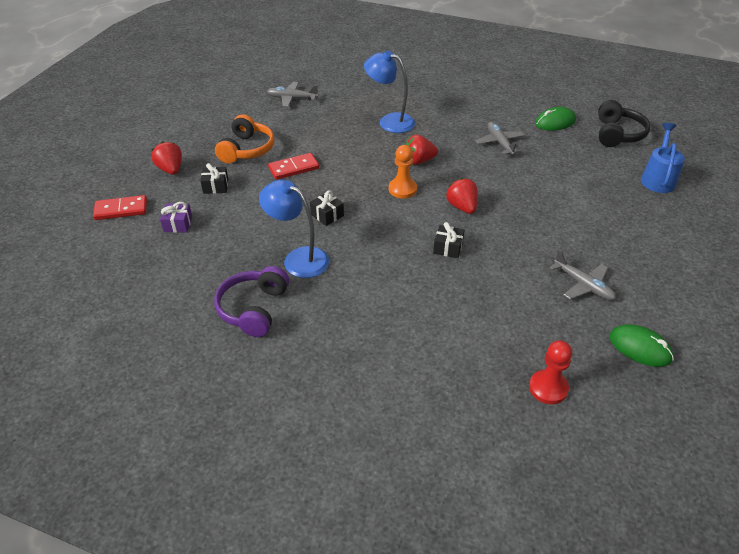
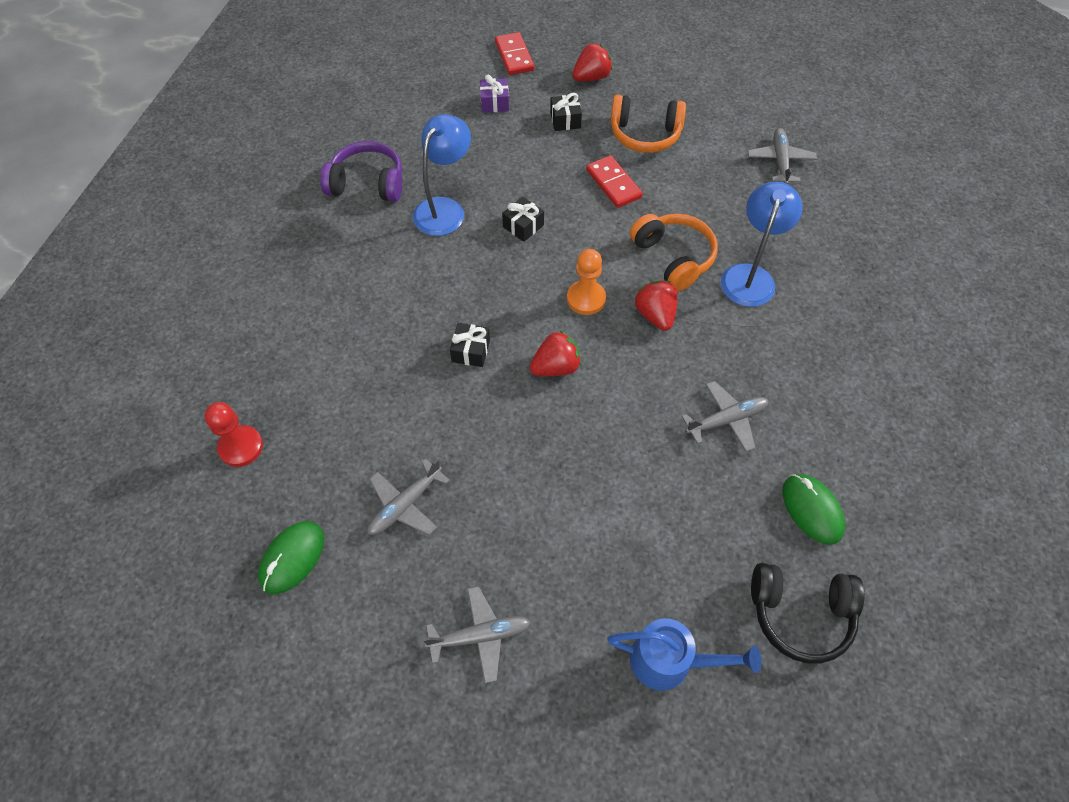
camera: 85 degrees right, 15 degrees up
(370, 149) = (674, 257): none -> orange headphones
(668, 251) = (479, 636): none -> grey plane

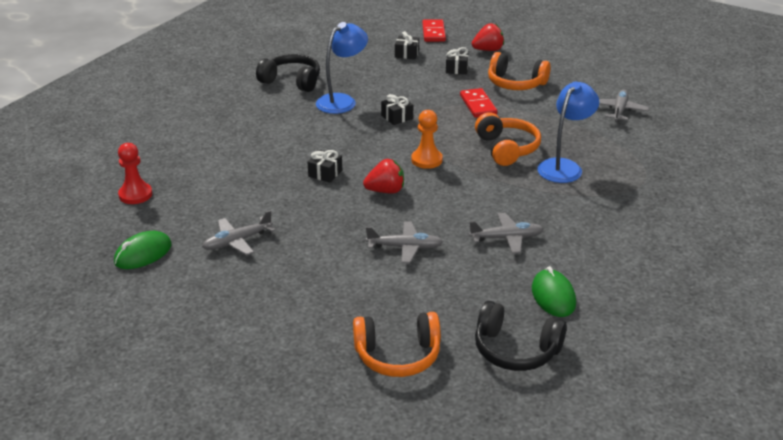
camera: 15 degrees right, 25 degrees down
(367, 183) = (292, 81): purple headphones -> black headphones
(479, 636) = (258, 316): grey plane -> grey plane (404, 247)
(494, 103) = (407, 54): purple gift -> black gift
(655, 315) = (477, 176): red strawberry -> none
(671, 661) = (398, 355): blue watering can -> orange headphones

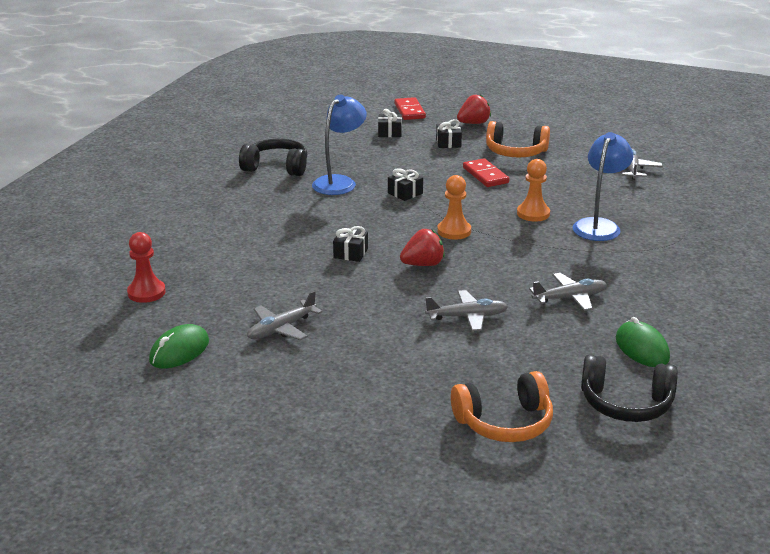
camera: 10 degrees left, 5 degrees down
(507, 149) = (533, 214): orange headphones -> orange pawn

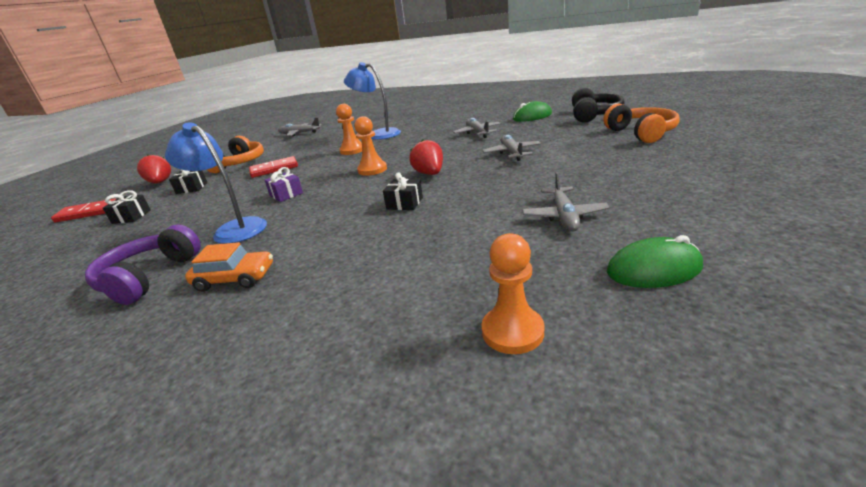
camera: 85 degrees left, 0 degrees up
(146, 292) = (512, 331): red pawn -> orange pawn
(179, 351) = (653, 269): green mouse -> green mouse turned 45 degrees counterclockwise
(257, 198) = (235, 278): none -> orange car
(276, 167) = (149, 277): black headphones -> purple headphones
(282, 328) = (564, 216): grey plane -> grey plane turned 45 degrees clockwise
(405, 193) = (286, 194): black gift -> purple gift

